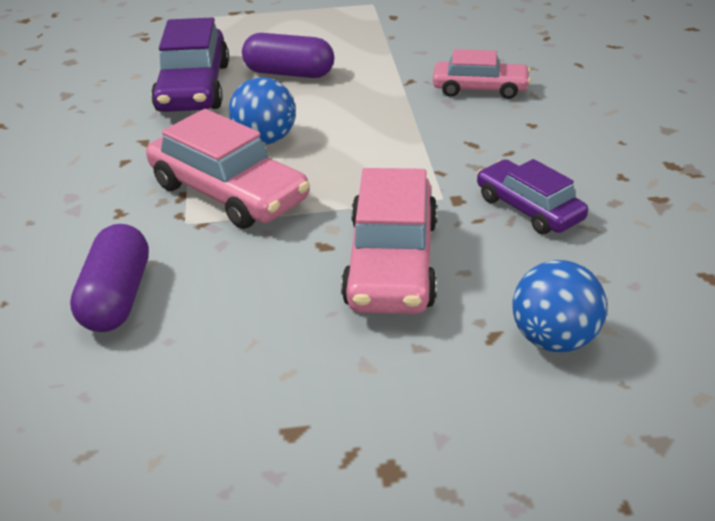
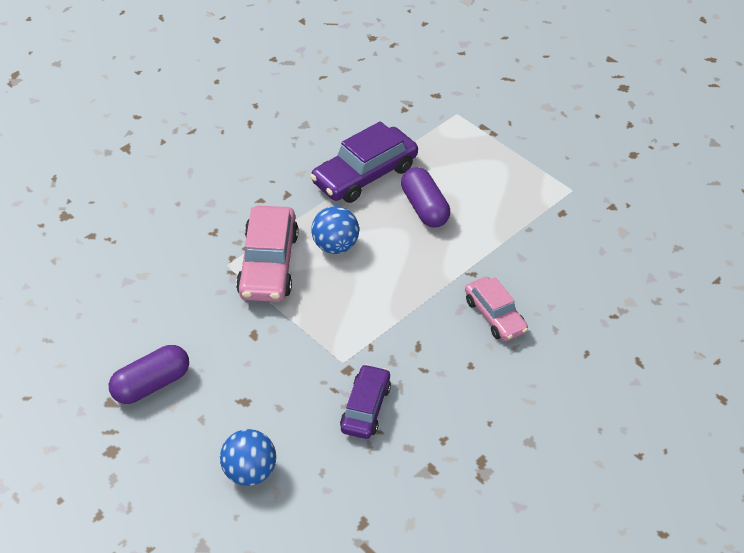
camera: 50 degrees right, 10 degrees up
(117, 297) = (148, 280): purple capsule -> purple capsule (151, 385)
(392, 262) = (261, 371): pink car -> none

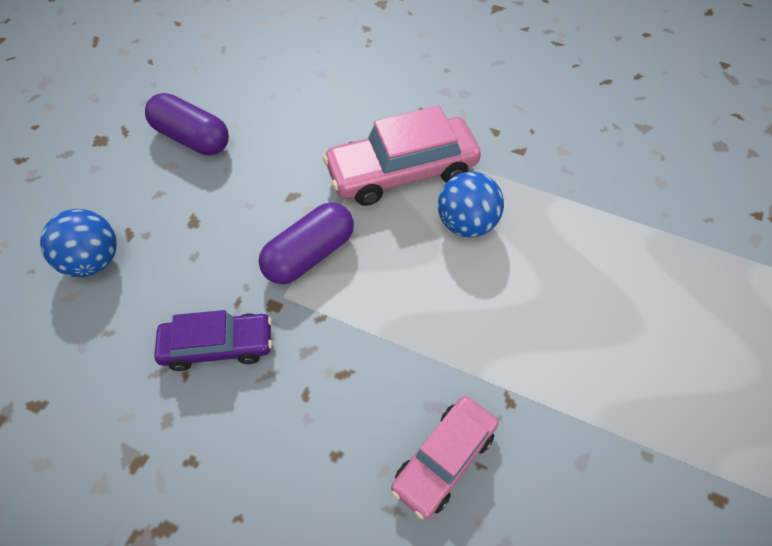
camera: 70 degrees right, 10 degrees up
(364, 175) = (606, 212): purple car -> none
(424, 208) = (594, 298): purple capsule -> purple capsule (309, 255)

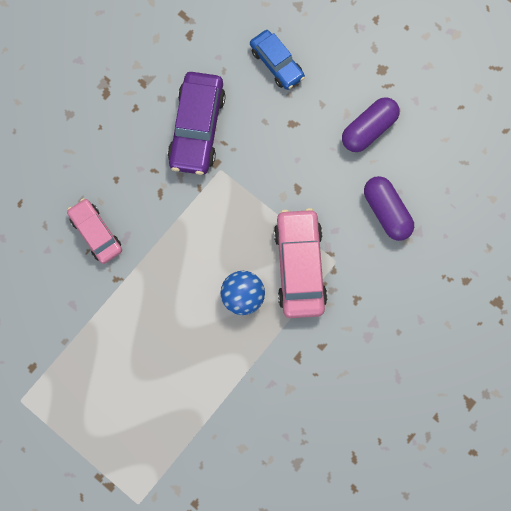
camera: 105 degrees right, 20 degrees up
(93, 261) = (276, 64): blue ball -> blue car
(218, 346) = (197, 128): purple car -> purple car, size x1.58
(309, 255) = (246, 190): purple capsule -> purple capsule (386, 212)

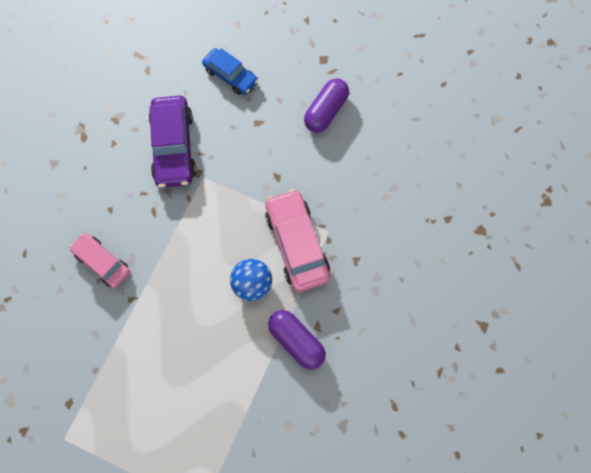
camera: 15 degrees left, 5 degrees down
(386, 212) = (361, 177): purple capsule -> purple capsule (296, 341)

